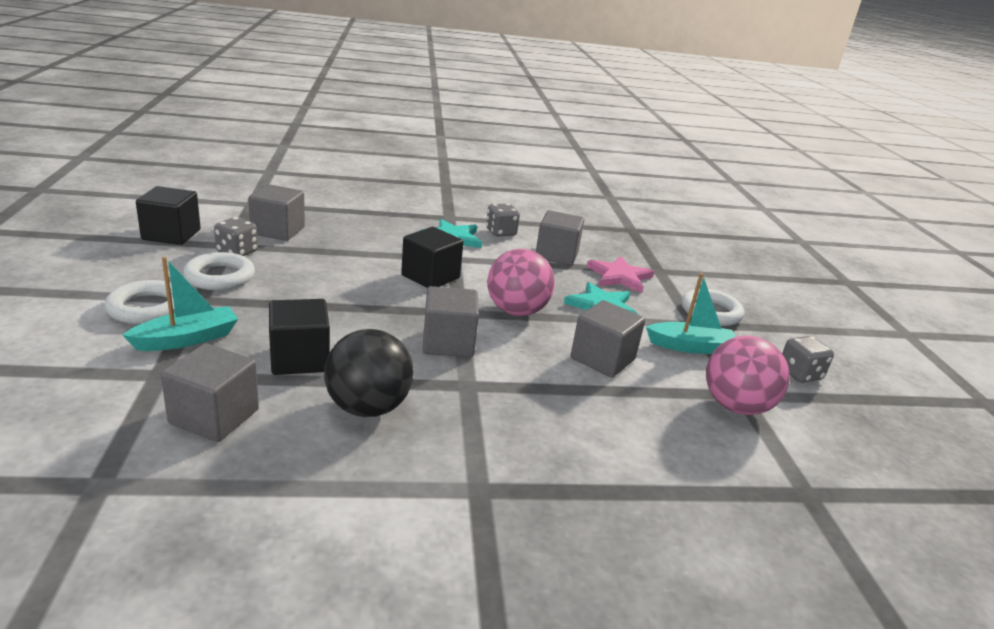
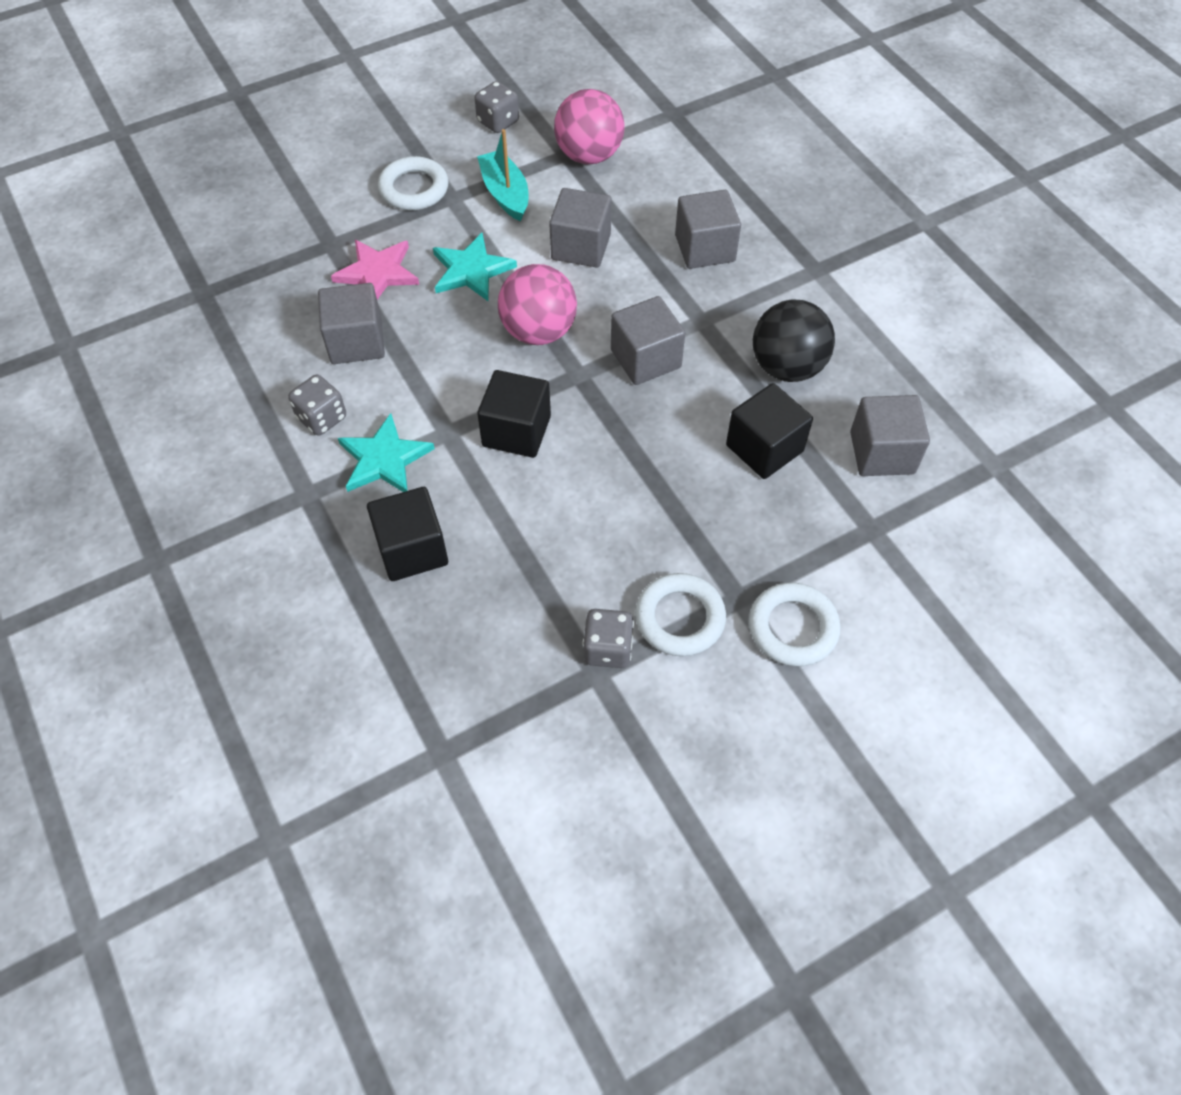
camera: 110 degrees left, 30 degrees up
(171, 234) = (620, 759): black cube -> black cube (412, 549)
(187, 339) = (810, 551): turquoise boat -> none
(278, 230) = (510, 652): grey cube -> grey cube (705, 248)

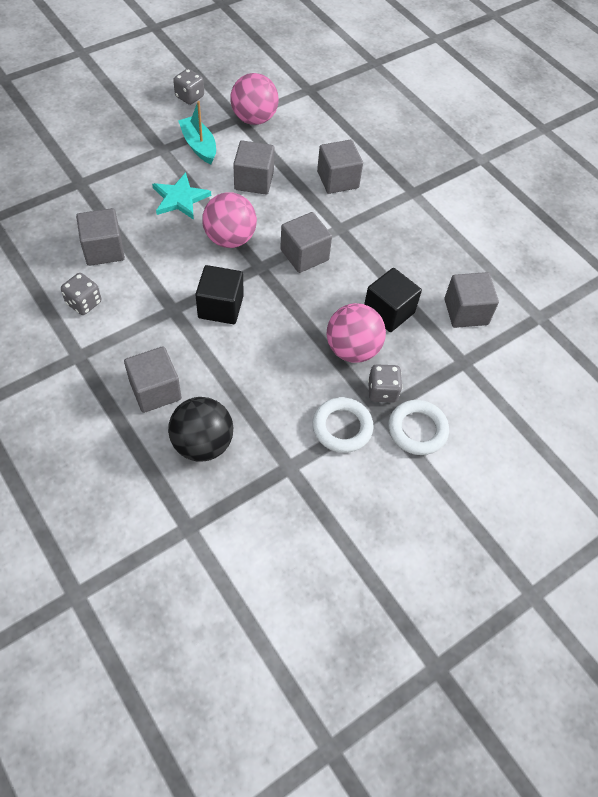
camera: 10 degrees left, 0 degrees up
(377, 273) = (114, 202): pink star -> none
(384, 459) = (130, 329): turquoise star -> none
(412, 549) = (155, 390): black cube -> grey cube
(414, 189) = (135, 144): white ring -> none
(608, 649) = (295, 450): grey dice -> grey dice (382, 391)
(705, 502) = (352, 349): none -> pink ball
(787, 367) = (399, 257): black ball -> black ball (202, 443)

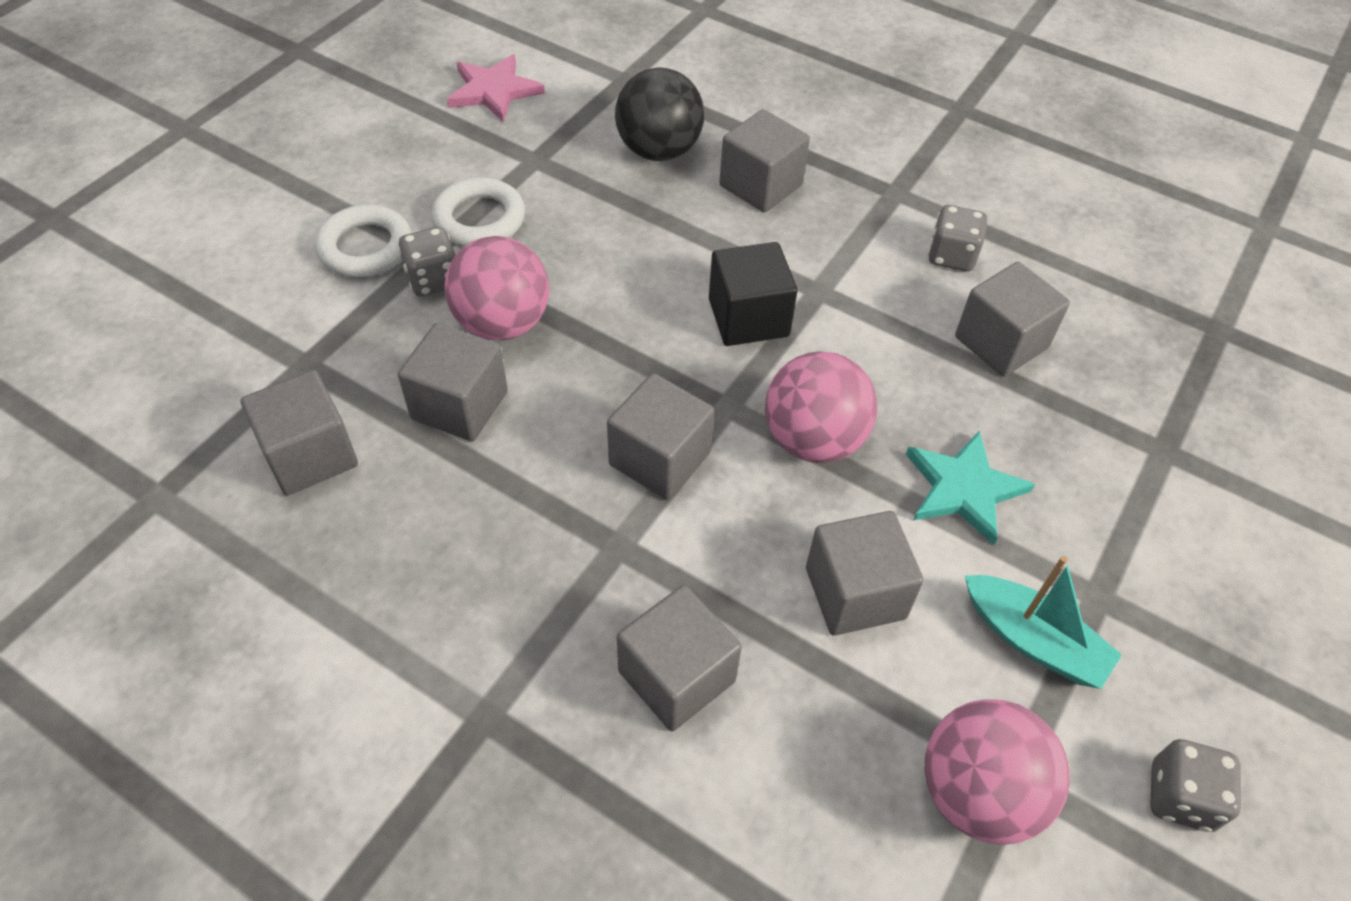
camera: 160 degrees right, 5 degrees down
(292, 550) = (494, 91): none -> pink star
(388, 312) = (459, 405): black cube -> grey cube

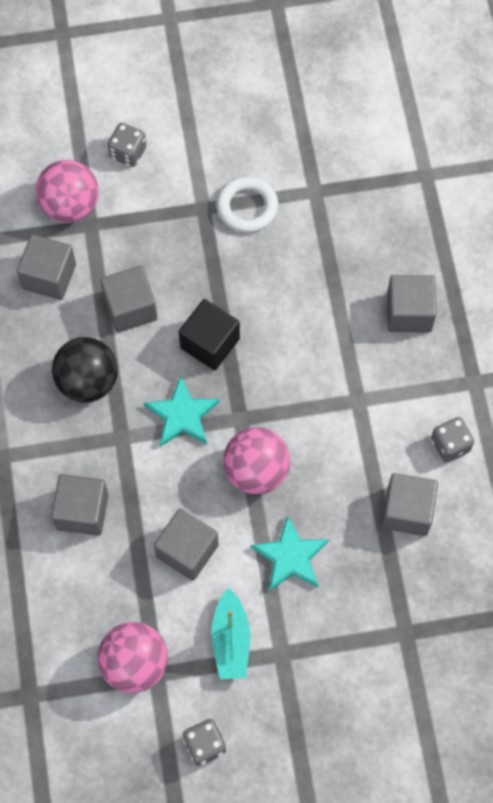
camera: 50 degrees right, 15 degrees up
(365, 247) = (178, 178): white ring -> none
(433, 280) = (189, 226): grey dice -> grey dice (128, 153)
(494, 91) = (345, 123): pink star -> none
(502, 323) = (193, 281): pink ball -> pink ball (70, 206)
(659, 151) = (384, 242): black ball -> black ball (88, 381)
(659, 459) = (182, 415): grey cube -> turquoise star
(748, 318) = (305, 383): black cube -> black cube (210, 343)

